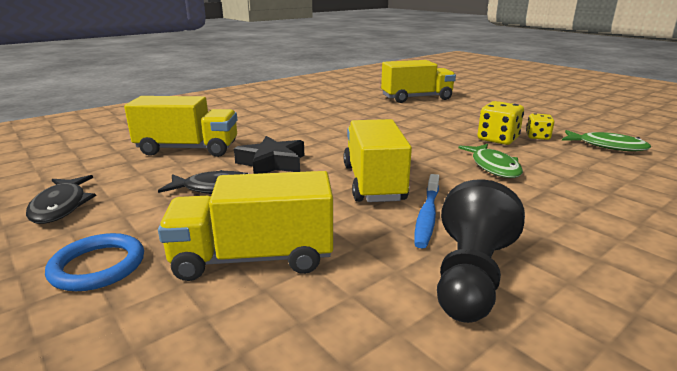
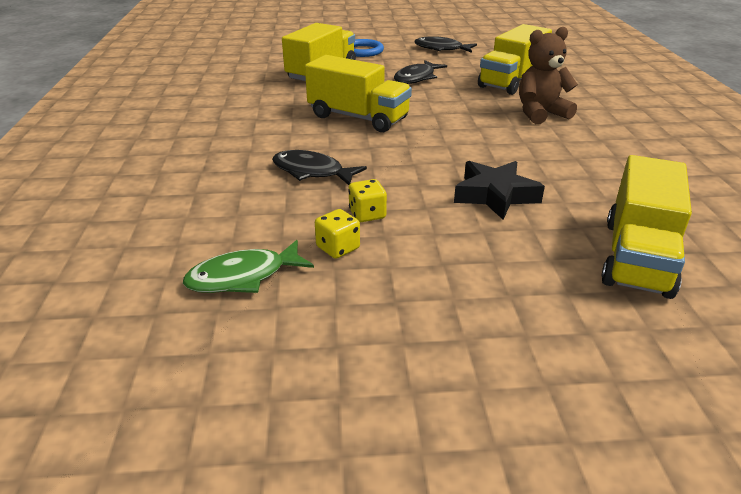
camera: 125 degrees right, 10 degrees up
(265, 130) = (540, 113): none -> brown teddy bear
(272, 163) = (443, 98): black star -> black star (495, 195)
(427, 216) = (289, 116): blue toothbrush -> none
(471, 276) = (228, 104): black pawn -> none
(493, 167) = (311, 172): green fish -> black fish
(497, 139) = (367, 214): yellow dice -> yellow dice, size x0.63

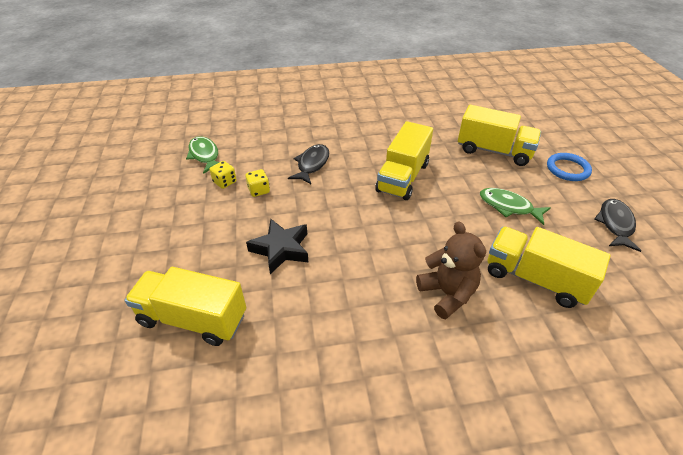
camera: 85 degrees right, 10 degrees up
(416, 78) = (508, 207): black fish -> green fish

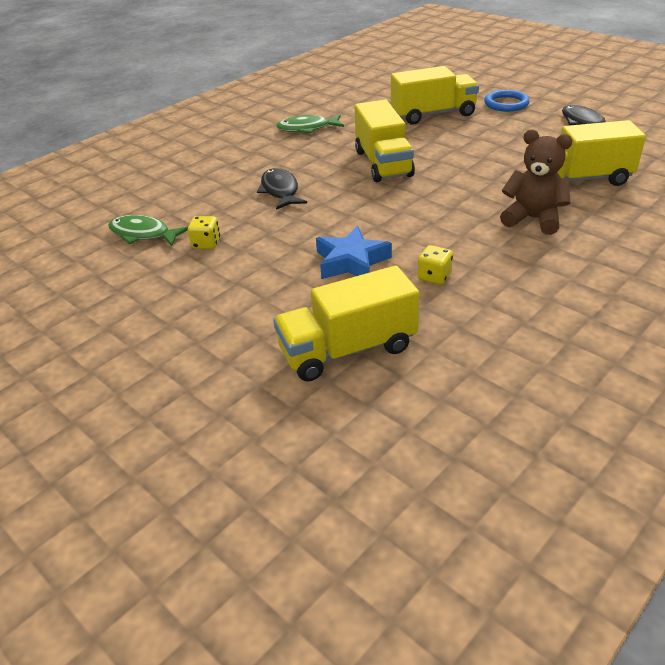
camera: 35 degrees left, 5 degrees down
(259, 190) = (256, 233): yellow dice -> yellow dice (434, 276)
(281, 249) = (351, 261): black star -> blue star
(508, 207) = (498, 145): green fish -> green fish (307, 128)

